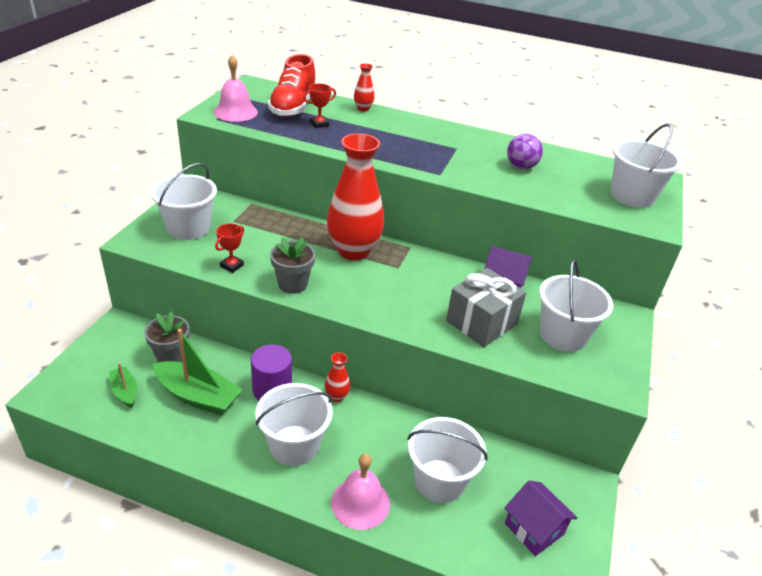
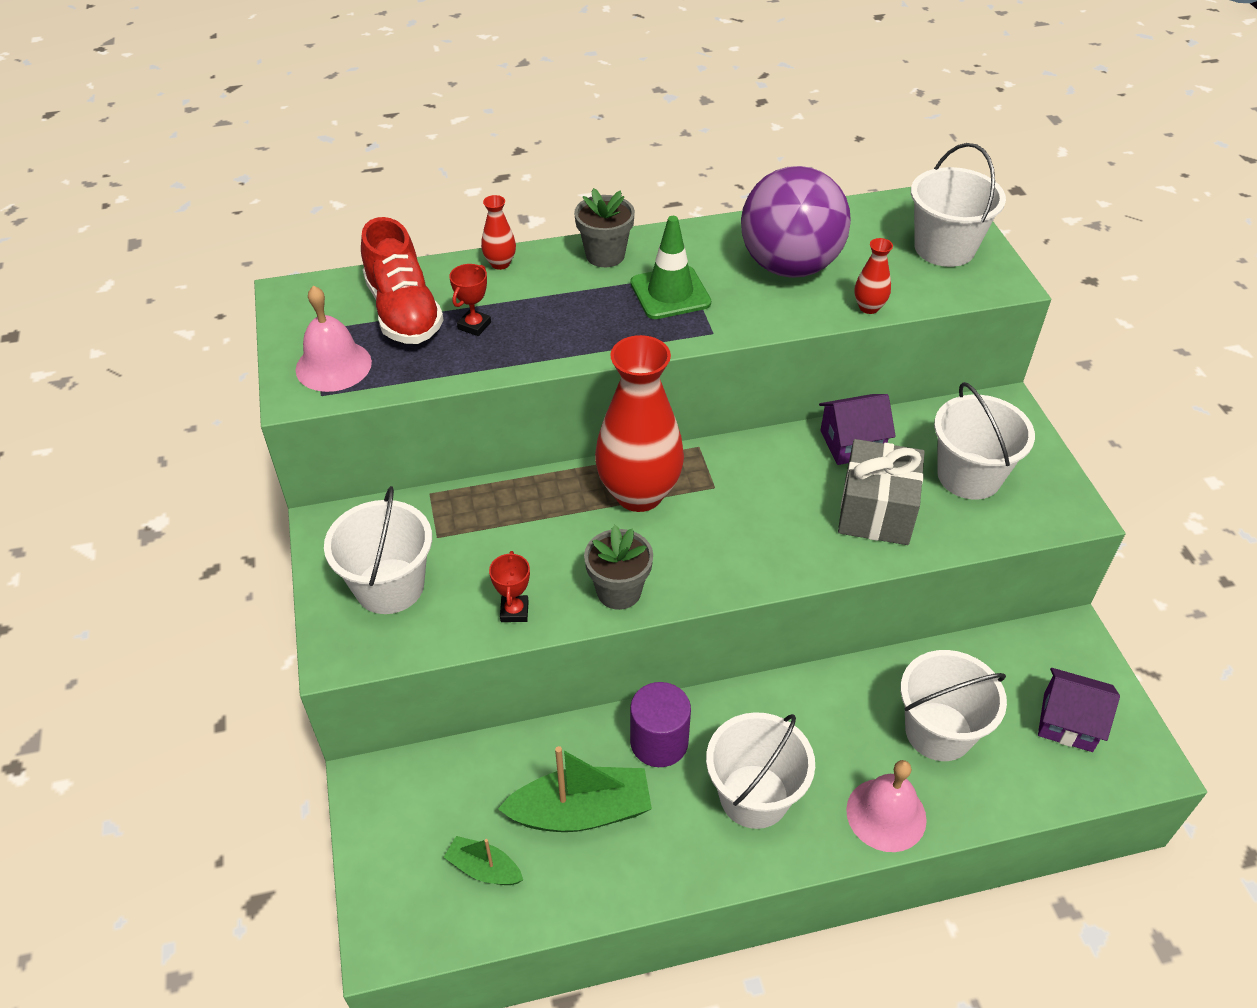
camera: 30 degrees left, 10 degrees up
(171, 356) = (489, 781): grey flower pot -> grey flower pot (605, 255)
(336, 396) = (740, 700): red vase -> red vase (869, 307)
(437, 151) = (670, 293): none -> green traffic cone
(521, 167) = (789, 266): purple ball -> purple ball, size x2.05

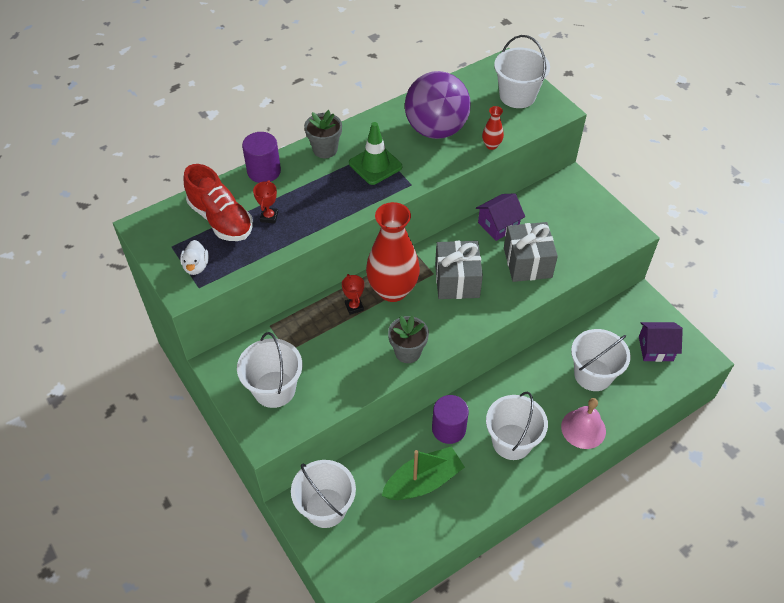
camera: 20 degrees left, 5 degrees up
(333, 365) = (196, 266): pink bell -> white duck
(484, 868) = (384, 530): green boat -> none
(500, 263) = (264, 171): red vase -> purple cylinder
(514, 611) = (354, 381): red trophy -> red trophy (354, 307)
(747, 507) = (457, 280): none -> grey gift
(969, 476) = (568, 227): white bucket -> white bucket (326, 508)

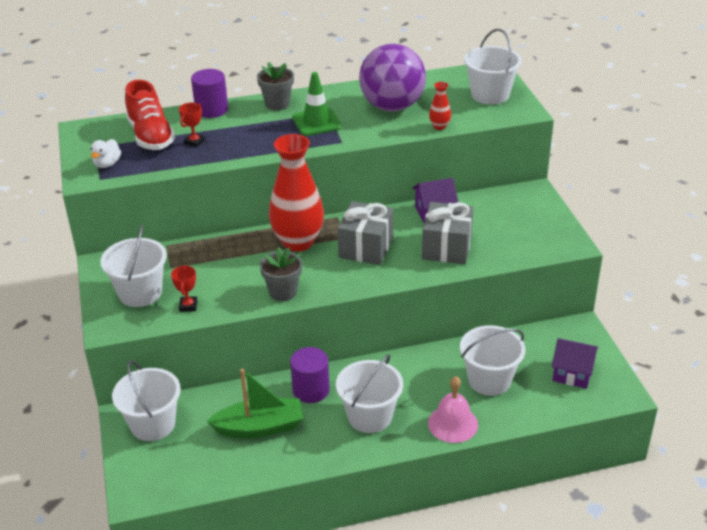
camera: 20 degrees right, 15 degrees down
(354, 307) = (253, 247): red trophy -> red trophy (188, 306)

